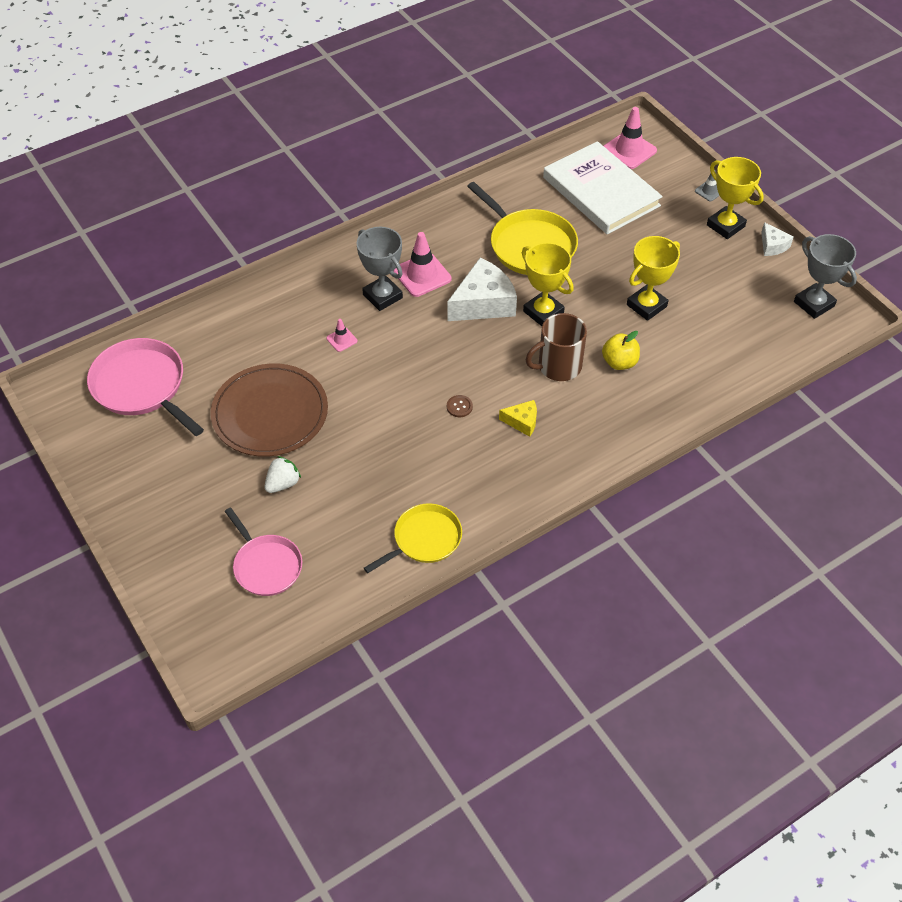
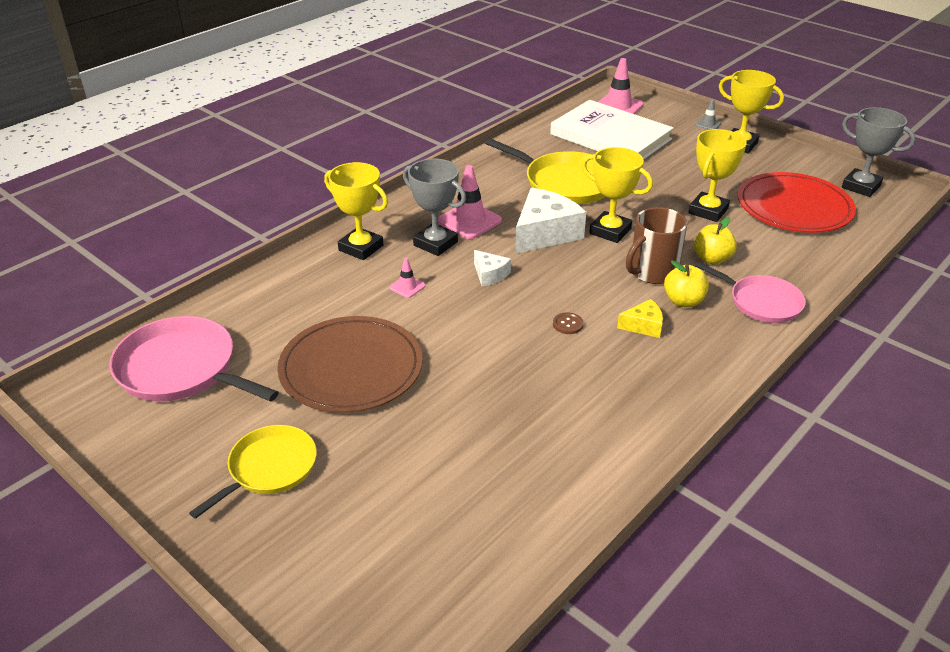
camera: 15 degrees left, 15 degrees down
(266, 565) = (409, 535): pink pan -> pink pan (761, 302)
(283, 483) = (395, 437): white strawberry -> none
(317, 288) = (361, 248): none -> yellow trophy
(424, 539) = (597, 463): yellow pan -> yellow pan (269, 469)
(569, 403) = (683, 301): none -> yellow apple
(731, 317) = (794, 207): none -> red plate
(772, 246) = (792, 152): white cheese -> white cheese (489, 274)

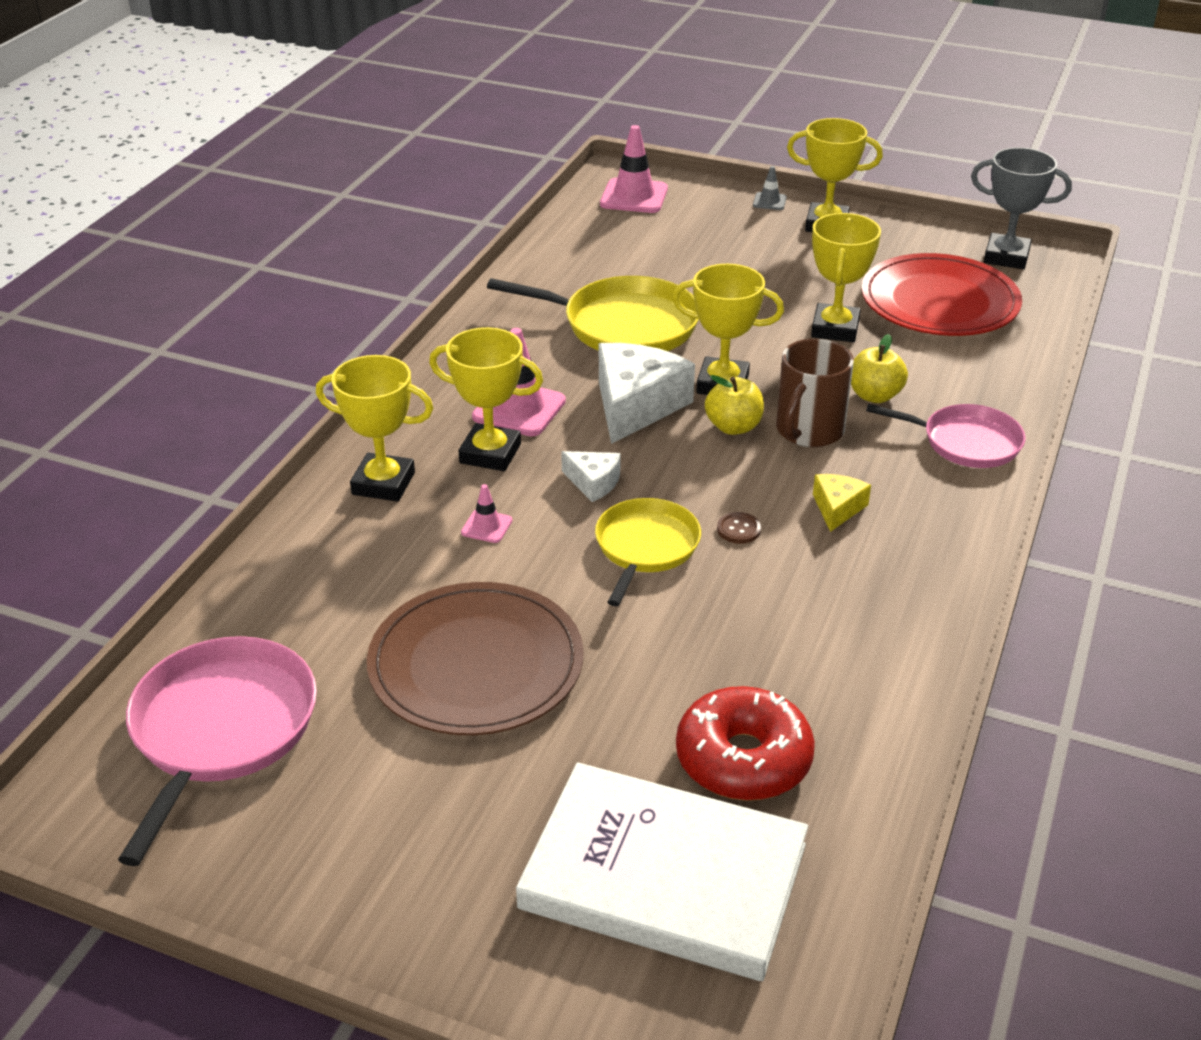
camera: 20 degrees left, 0 degrees up
(182, 369) = (221, 730): pink pan -> pink pan turned 90 degrees clockwise
(269, 469) = (445, 838): yellow pan -> yellow pan (645, 547)
(435, 244) = (490, 453): grey trophy -> yellow trophy
(485, 472) = (743, 759): none -> red donut
(610, 137) = (648, 244): white book -> white book (663, 876)
(643, 326) = (837, 508): yellow cheese -> yellow cheese turned 45 degrees counterclockwise
(683, 301) = (869, 462): yellow apple -> yellow apple (733, 427)

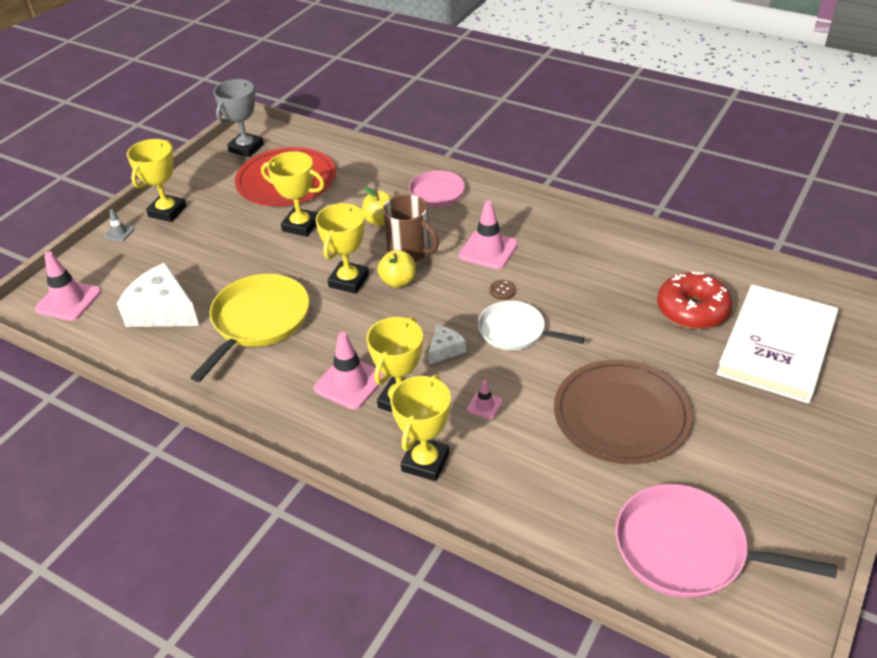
camera: 80 degrees left, 5 degrees up
(636, 406) = (362, 323): white cheese -> white cheese (163, 311)
(645, 547) = (515, 331): yellow pan -> white pan
(837, 508) = (488, 250): yellow cheese -> pink traffic cone

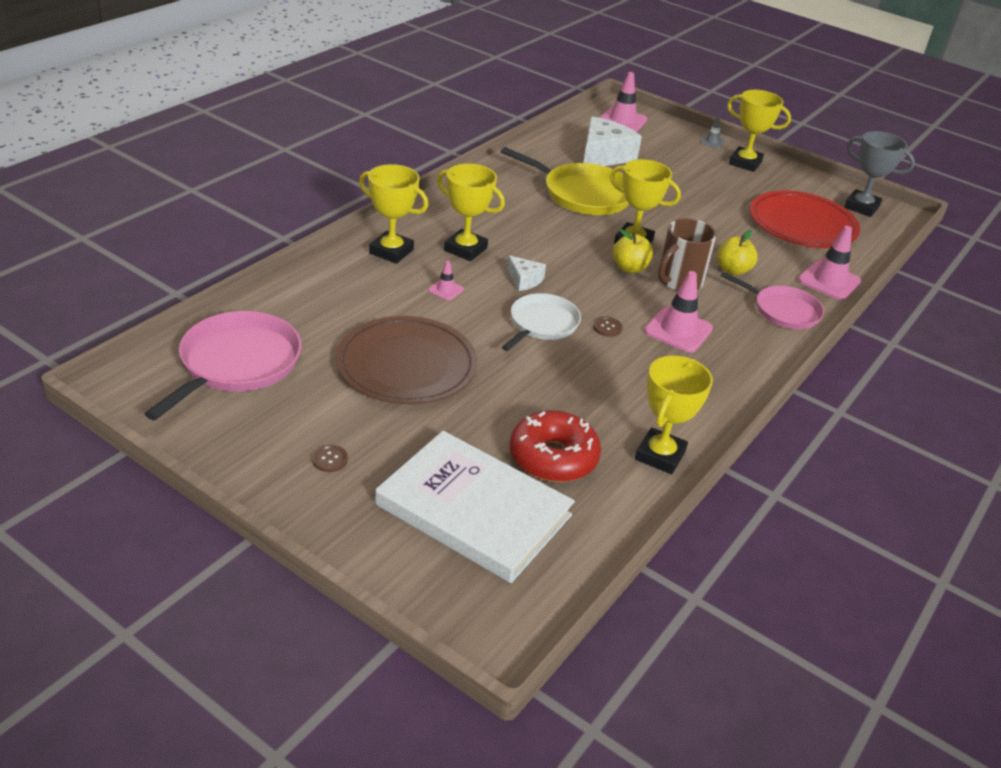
camera: 90 degrees right, 5 degrees down
(301, 226) = (723, 225): yellow trophy -> yellow trophy (660, 455)
(349, 383) = (494, 228): pink traffic cone -> pink traffic cone (829, 281)
(777, 443) = (329, 459): none -> brown button

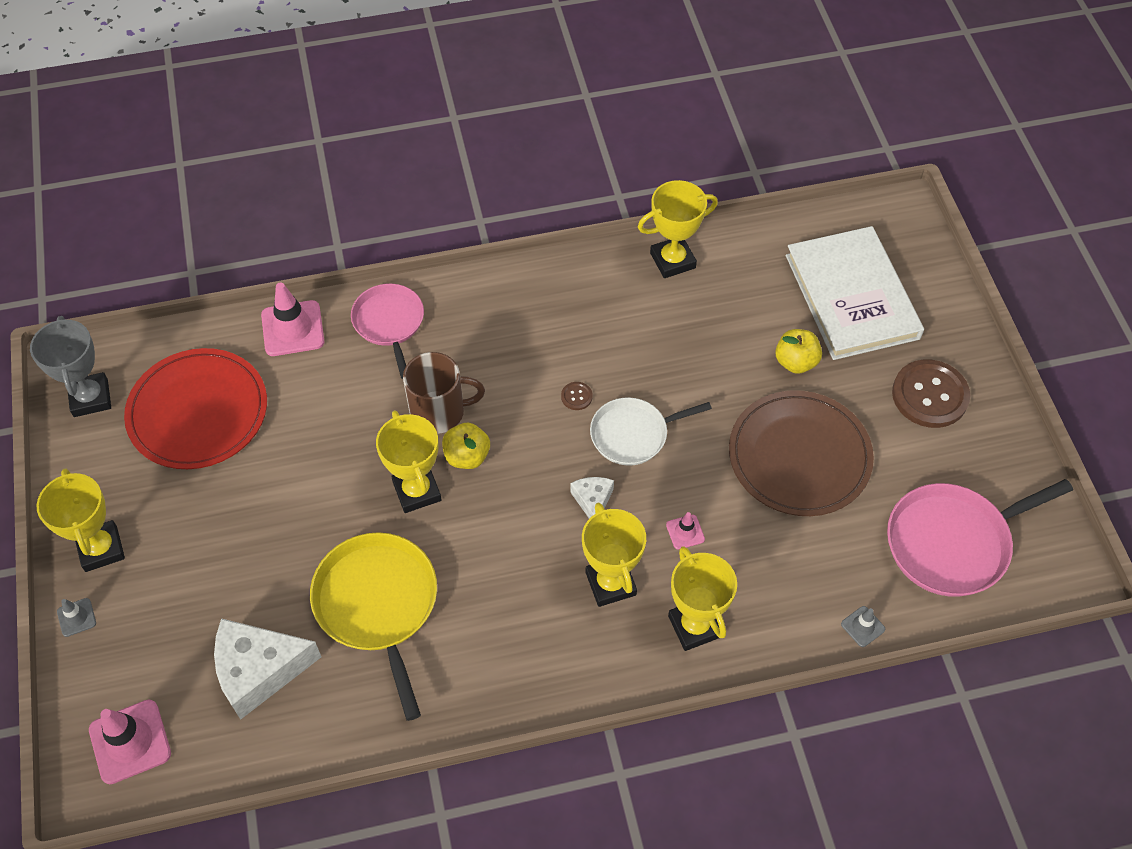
camera: 135 degrees left, 20 degrees up
(275, 292) = (863, 626): none -> grey traffic cone
(329, 459) = (930, 395): brown button -> brown button, size x2.39
(553, 457) = (755, 303): red donut -> none
(678, 330) = (515, 357): pink traffic cone -> none
(732, 270) = (366, 394): yellow apple -> yellow apple (795, 362)

